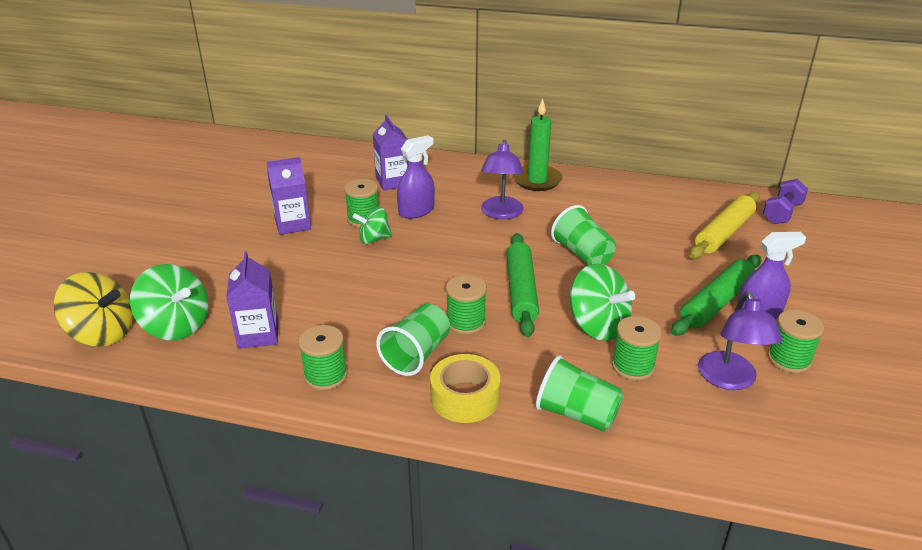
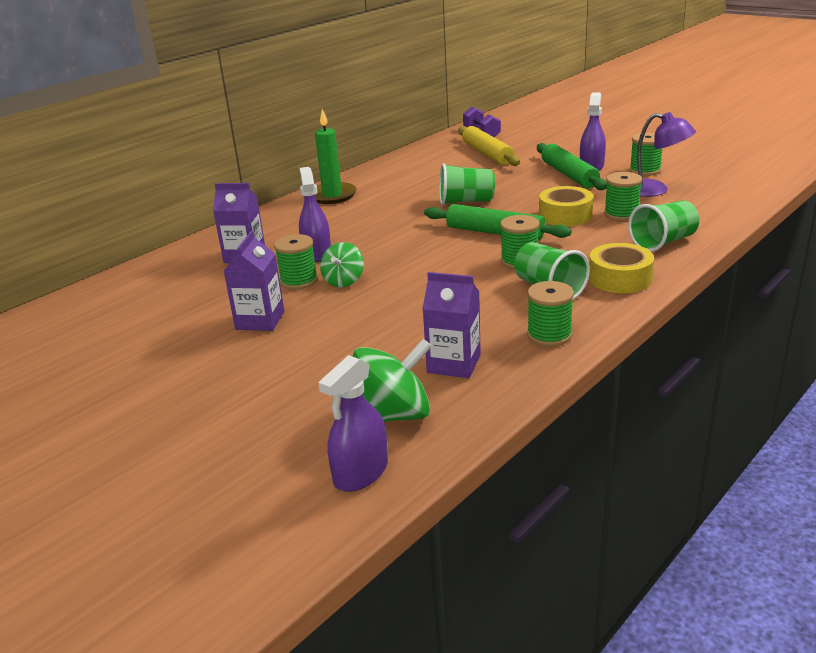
camera: 60 degrees left, 5 degrees down
(102, 333) = (361, 472): yellow spinning top -> purple spray bottle
(501, 213) = (368, 219): purple lamp -> none
(597, 326) = (565, 215): green spinning top -> yellow tape

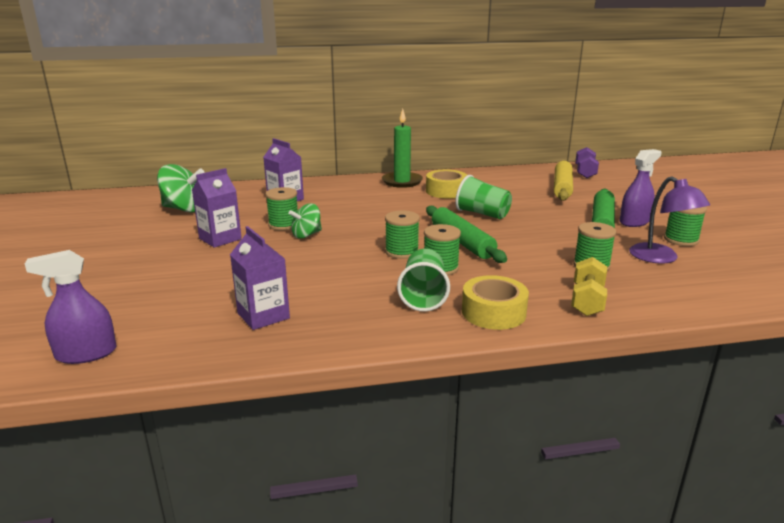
camera: 35 degrees right, 5 degrees down
(317, 253) = (325, 213): purple spray bottle -> none
(393, 415) = (169, 329): green spinning top -> green spinning top (185, 209)
(549, 335) = (359, 328): green spool -> green spool (402, 252)
(565, 215) = (540, 249): yellow tape -> yellow tape (446, 191)
(663, 242) = (587, 301): green cup -> yellow dumbbell

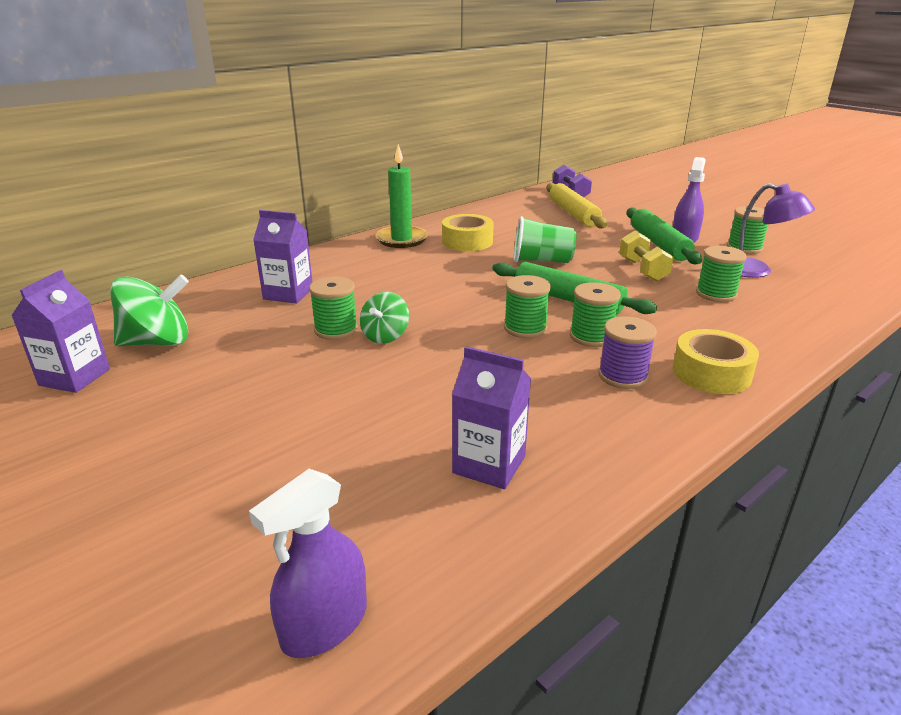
camera: 30 degrees left, 5 degrees up
(220, 239) = (276, 373): purple carton -> purple carton (75, 377)
(423, 296) = (622, 376): green cup -> purple spool
(587, 301) = (765, 333): yellow dumbbell -> yellow dumbbell (643, 270)

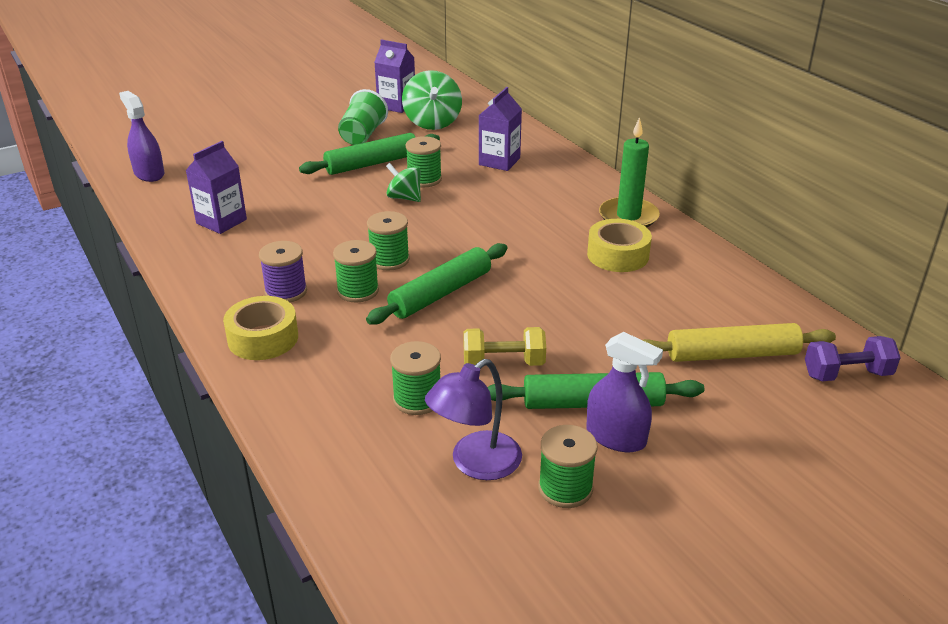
camera: 100 degrees right, 5 degrees up
(289, 369) = (372, 164): none -> green rolling pin
(542, 261) = (548, 295): green cup -> green cup (362, 135)

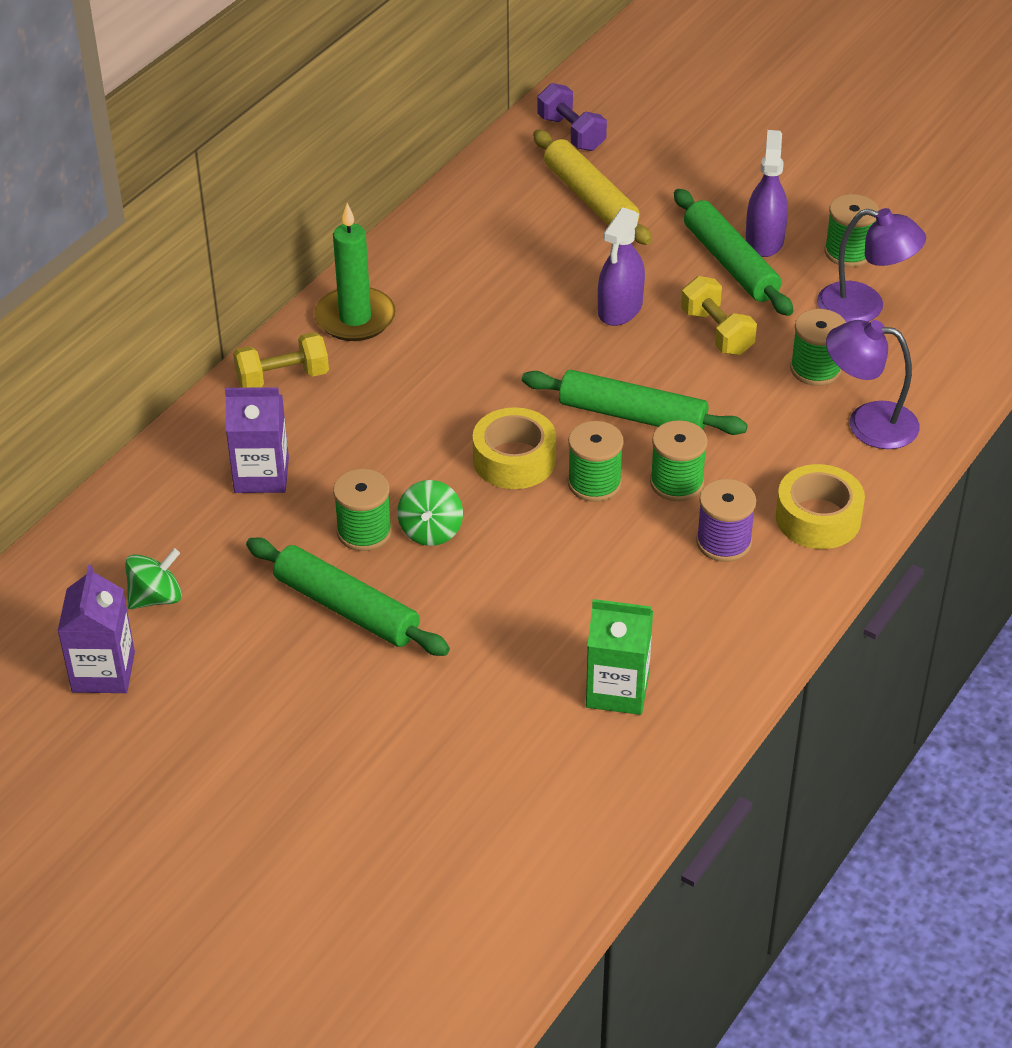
camera: 115 degrees left, 10 degrees up
(149, 173) = (540, 867): purple spray bottle -> purple spray bottle (620, 309)
(221, 221) = (617, 690): purple carton -> green carton
(331, 402) = (868, 423): none -> purple lamp
(362, 135) = (251, 663): green cup -> none
(432, 122) = (156, 598): green spinning top -> green spinning top, size x0.62
(582, 182) = (282, 378): none -> yellow dumbbell
(618, 255) = (454, 306): yellow tape -> yellow tape (514, 460)

